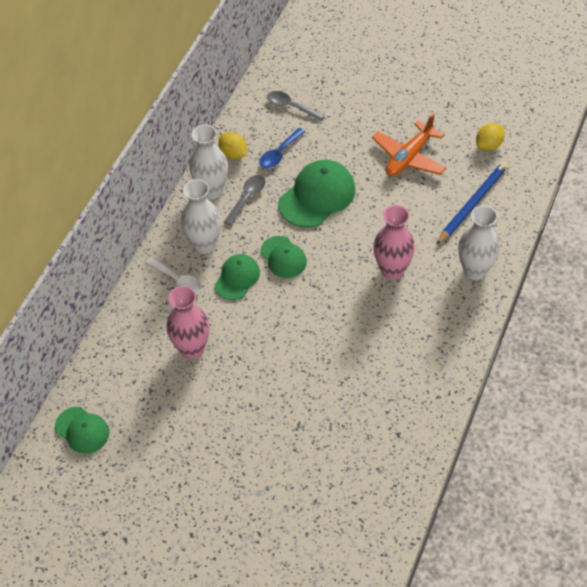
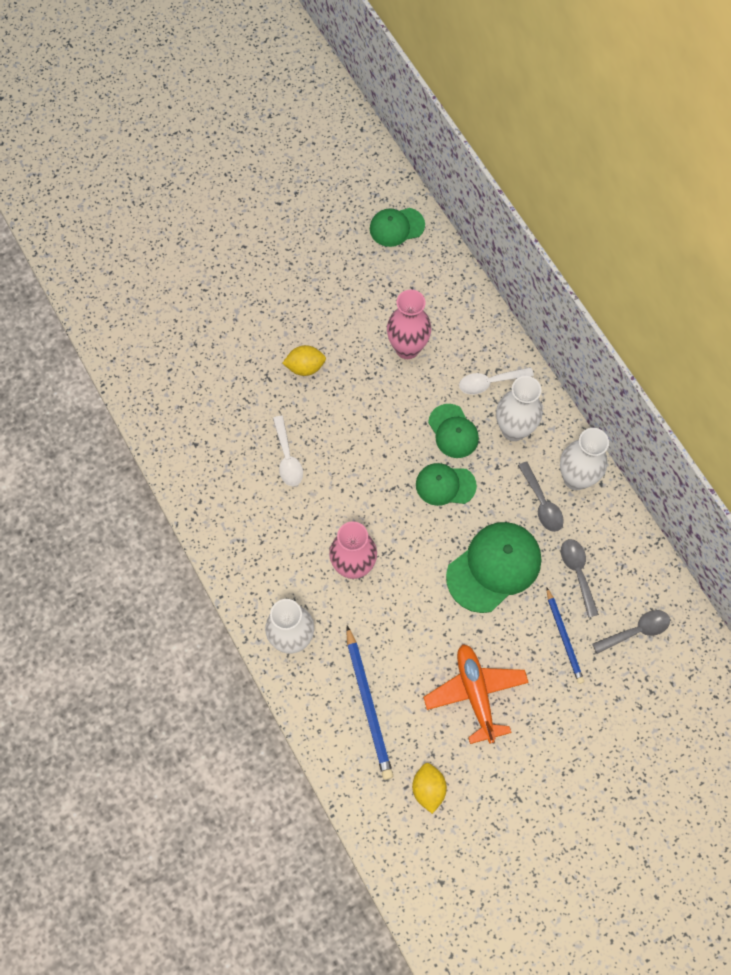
camera: 125 degrees right, 15 degrees up
(233, 154) = (610, 529): yellow lemon -> yellow lemon (305, 367)
(279, 153) = (577, 573): blue spoon -> grey spoon
(317, 196) = (494, 567): green cap -> green cap turned 120 degrees counterclockwise
(329, 136) = (564, 637): none -> blue pencil
(351, 364) = (287, 458): none -> white spoon

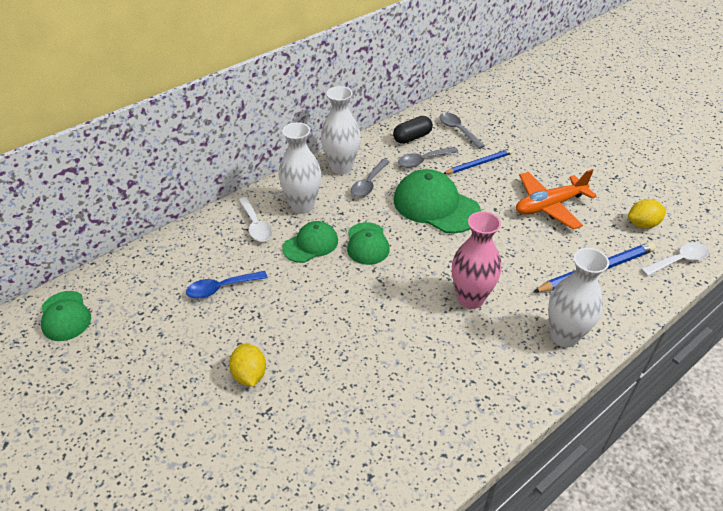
camera: 100 degrees left, 25 degrees down
(287, 458) = (367, 373): white spoon -> white spoon (678, 260)
(407, 348) = (221, 288): pink vase -> blue spoon
(542, 503) = (368, 184): grey spoon -> grey spoon turned 150 degrees clockwise
(626, 570) = (412, 137): none -> black capsule

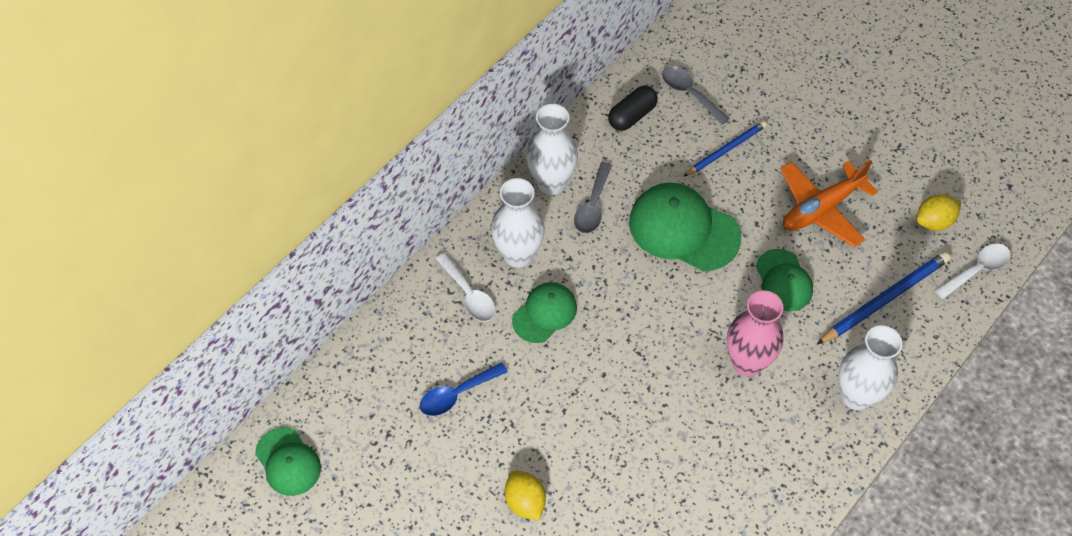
camera: 10 degrees left, 15 degrees up
(367, 244) = (612, 302): green cap -> green cap (783, 280)
(423, 161) = (654, 155): grey spoon -> none

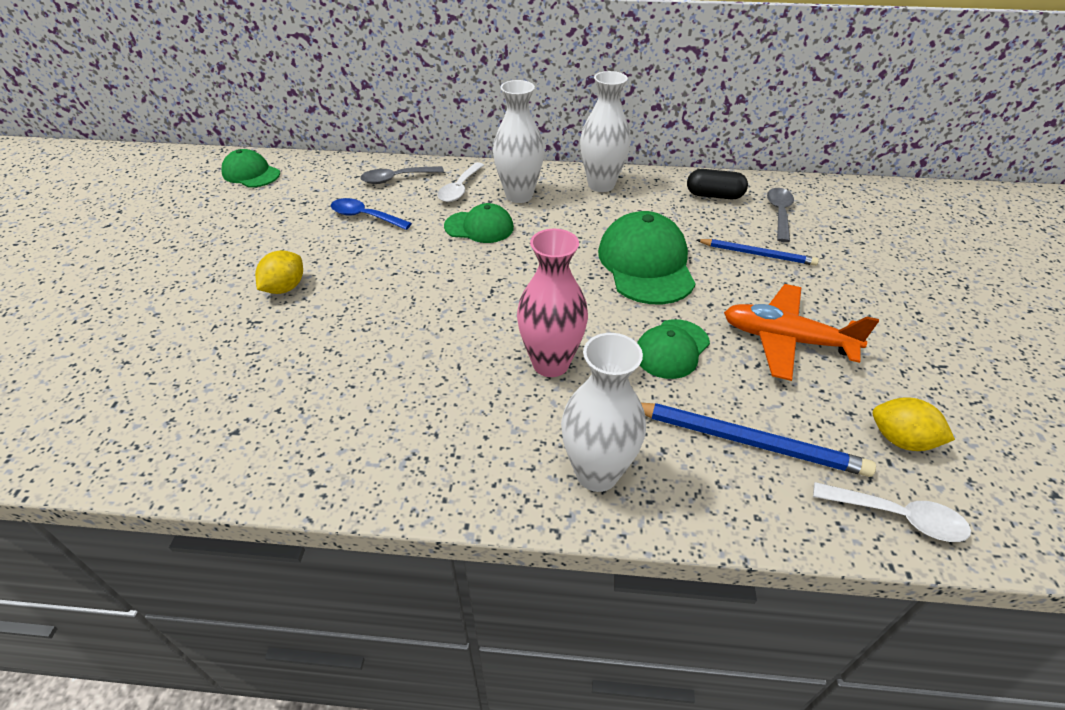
camera: 55 degrees right, 15 degrees down
(288, 462) = (251, 173): green cap -> green cap turned 105 degrees clockwise
(593, 206) = (606, 210): grey spoon -> grey spoon (396, 179)

